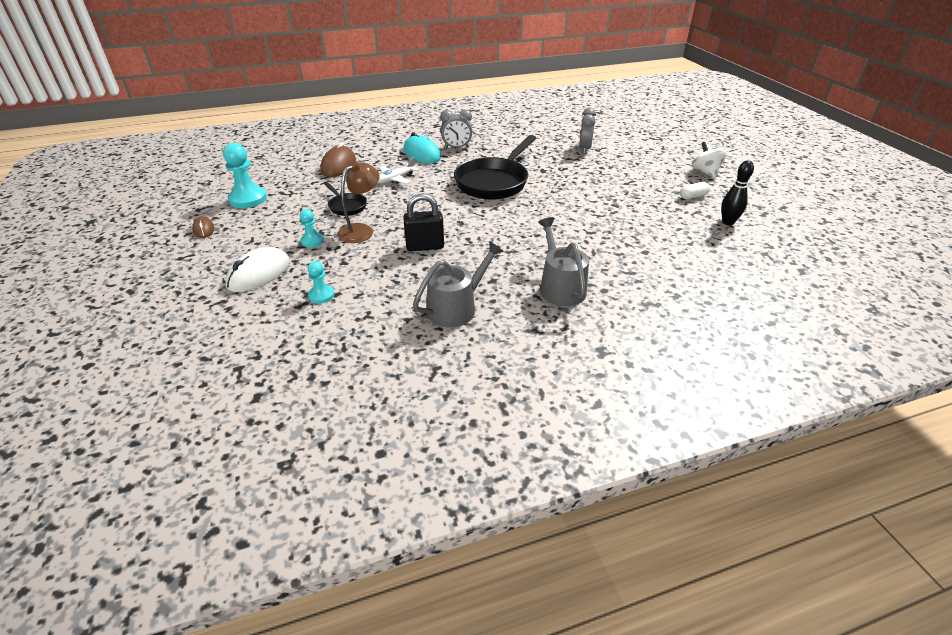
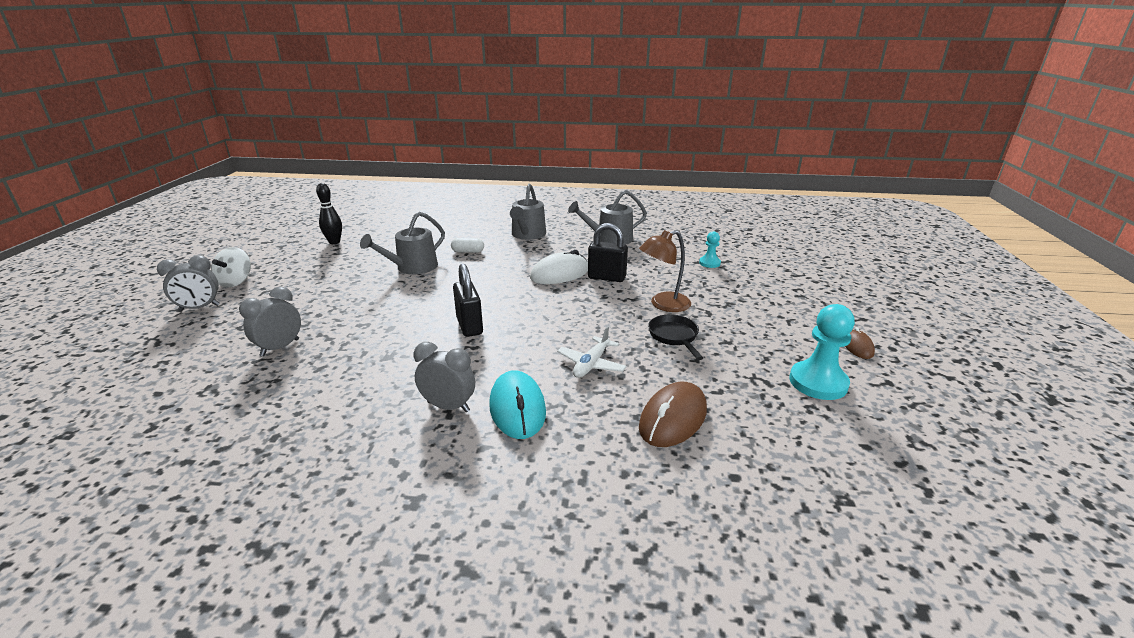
camera: 155 degrees left, 10 degrees down
(259, 273) = (769, 288): white mouse -> white mouse (560, 274)
(312, 241) = (718, 305): turquoise pawn -> none
(396, 179) = (591, 364): white plane -> white plane turned 135 degrees clockwise
(494, 182) = (469, 326): black pan -> black padlock
(607, 214) = (412, 267): none -> grey watering can
(679, 154) = (199, 308): none -> grey clock
(693, 196) = (309, 264): white capsule -> white capsule (468, 251)

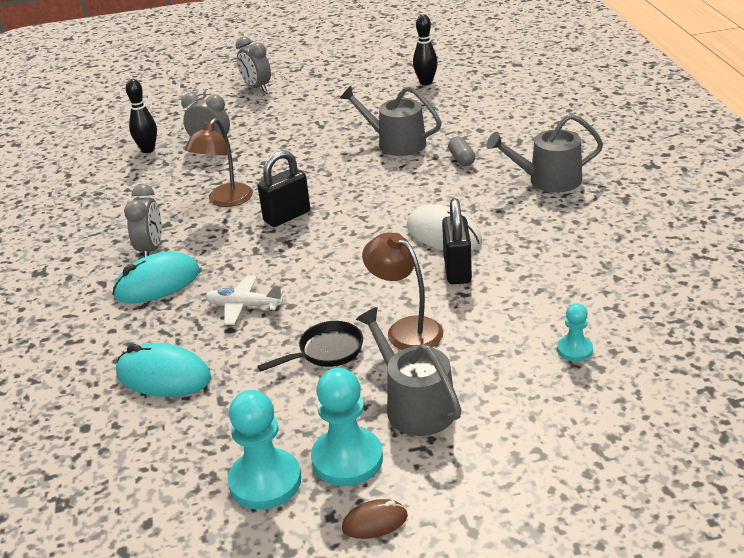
camera: 75 degrees right, 5 degrees up
(223, 389) = (148, 150): none -> black bowling pin
(236, 282) = (310, 79): white spinning top -> none
(405, 352) = (225, 201): none -> brown lamp
(468, 251) = (461, 159): white capsule -> grey capsule
(610, 239) = (592, 244): grey watering can -> grey watering can (415, 405)
(673, 418) = (163, 376): brown mouse -> turquoise mouse
(797, 347) = (347, 459): none -> turquoise pawn

